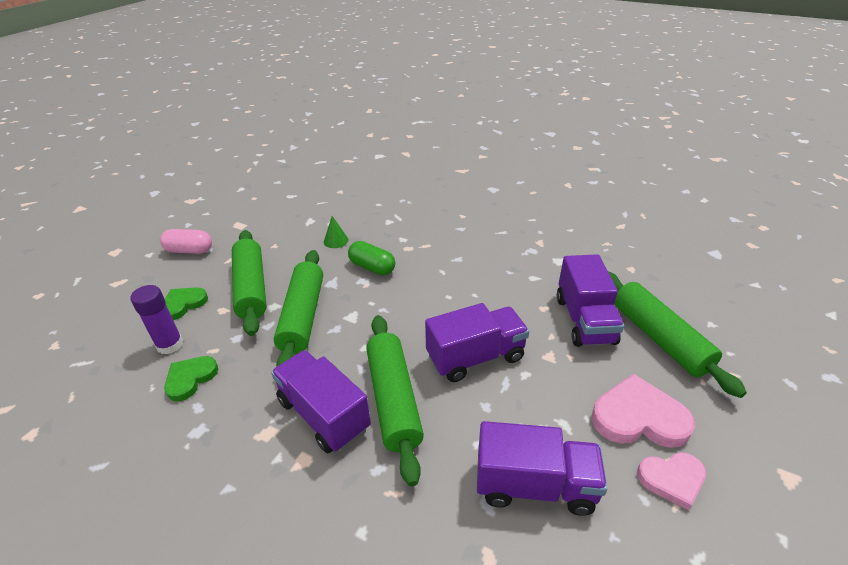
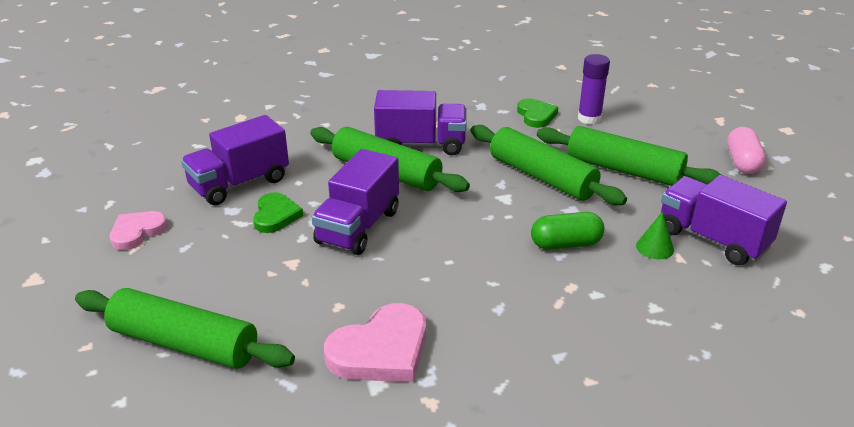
camera: 135 degrees right, 5 degrees down
(183, 304) = (641, 136): green heart -> green heart (275, 216)
(189, 250) = (742, 162): pink capsule -> pink capsule turned 45 degrees counterclockwise
(584, 320) = (282, 317): purple truck -> purple truck (712, 239)
(638, 417) = (179, 257): pink heart -> pink heart (381, 350)

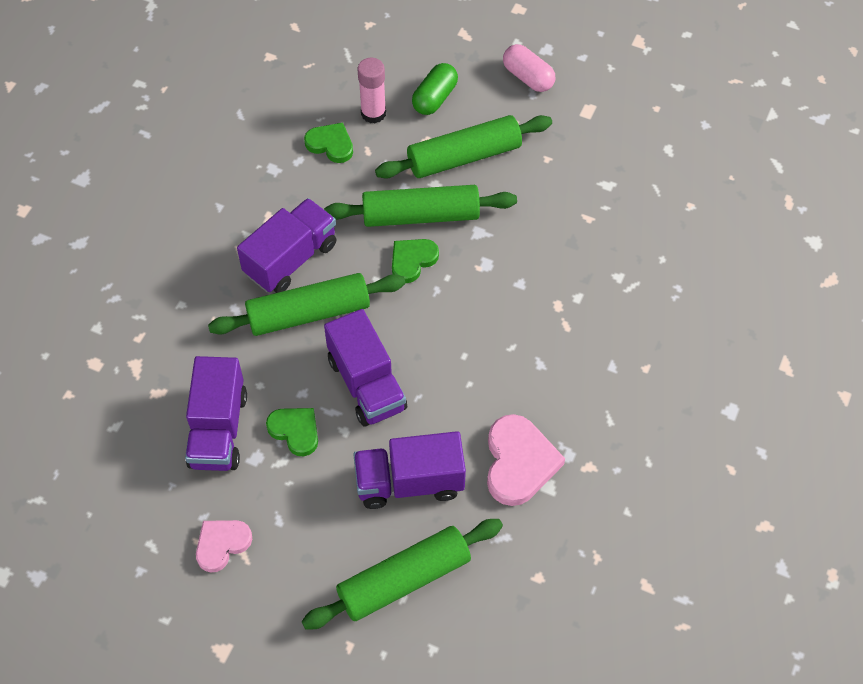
camera: 50 degrees left, 25 degrees up
(137, 232) = (222, 544): pink heart -> pink heart turned 60 degrees clockwise
(497, 193) = (412, 260): none -> green heart
(566, 244) = (513, 270): green capsule -> green capsule (435, 98)
(589, 118) = (373, 113): purple glue stick -> pink glue stick
(654, 247) = (565, 222): green cone -> none
(712, 239) = (588, 181): purple truck -> purple truck (409, 482)

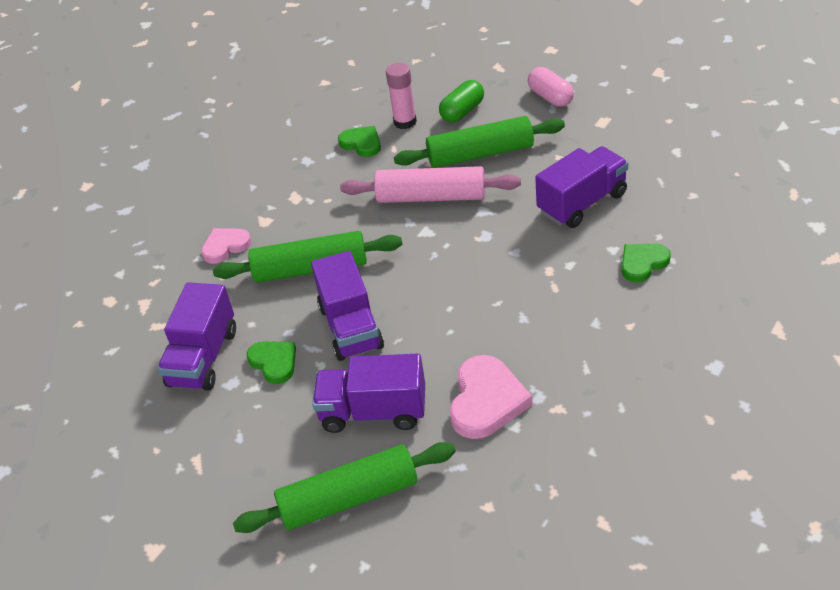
camera: 15 degrees right, 15 degrees down
(222, 544) = (179, 454): pink heart -> pink heart (225, 246)
(291, 259) = (305, 227): purple truck -> purple truck (582, 203)
(412, 260) = (416, 231): green heart -> green heart (642, 263)
(420, 215) = (431, 197): green rolling pin -> pink rolling pin

